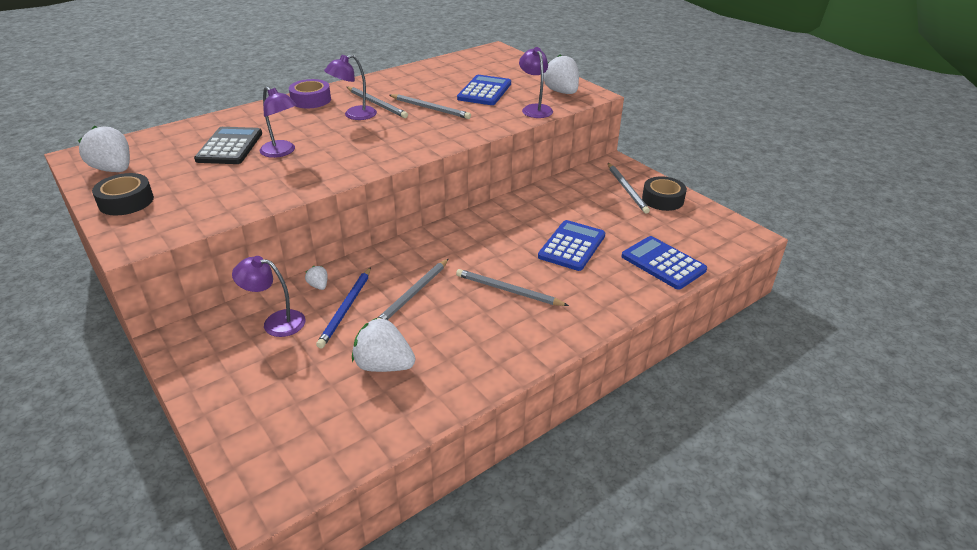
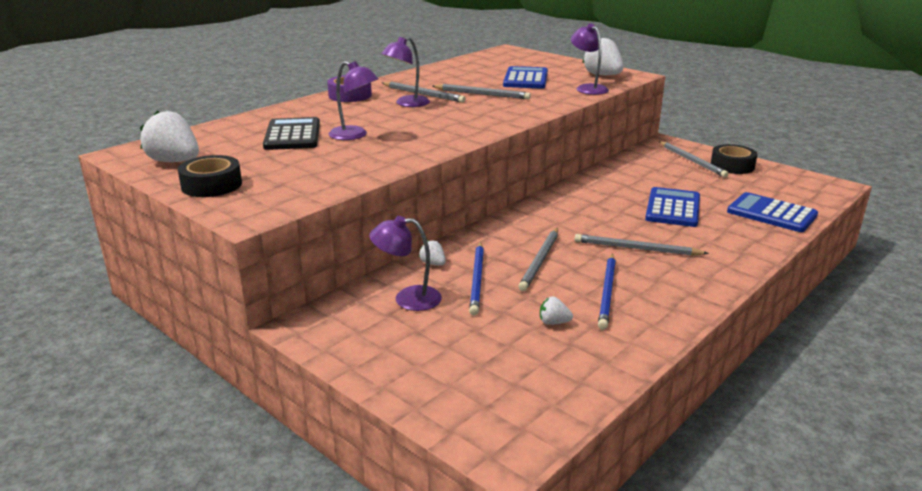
camera: 10 degrees left, 10 degrees down
(384, 365) = (553, 322): white strawberry -> white strawberry, size x0.48
(451, 338) = (607, 293): none -> blue pencil

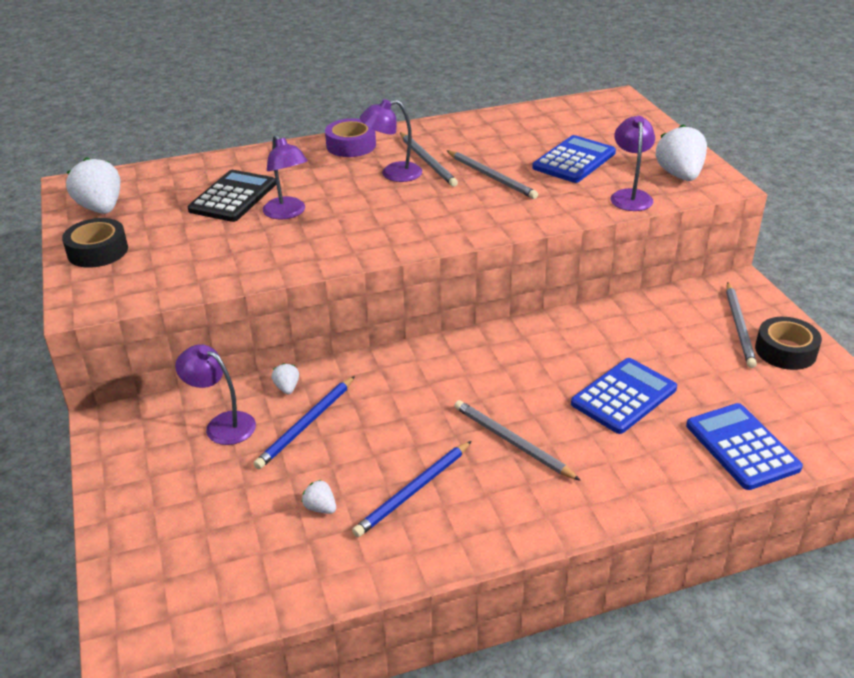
camera: 30 degrees right, 10 degrees up
(540, 261) = (392, 422): grey pencil -> none

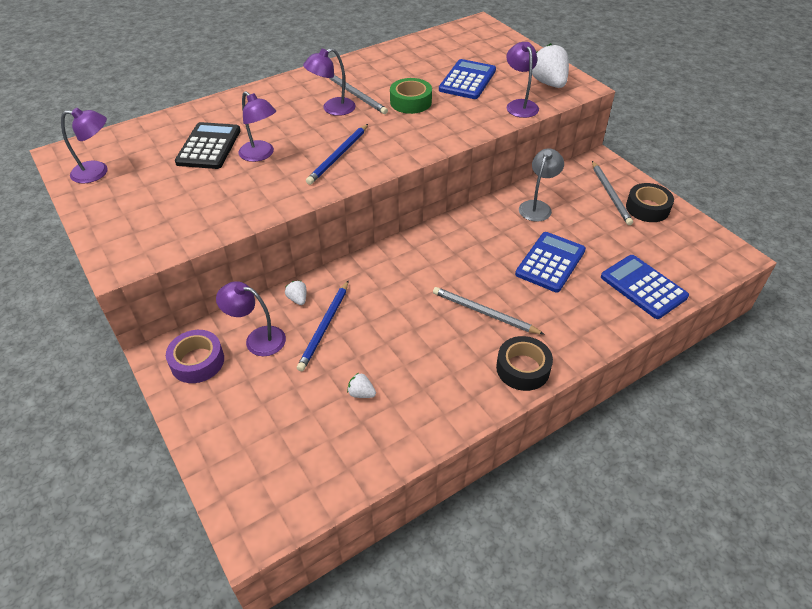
camera: 15 degrees left, 10 degrees up
(98, 251) = (111, 212): black tape -> black tape (523, 368)
(101, 208) = (97, 172): white strawberry -> purple lamp
(351, 145) = (288, 88): purple tape -> purple tape (197, 361)
(413, 491) = (426, 366): blue pencil -> blue pencil (338, 156)
(491, 177) = (410, 102): grey pencil -> green tape
(632, 327) = (537, 207): none -> grey lamp

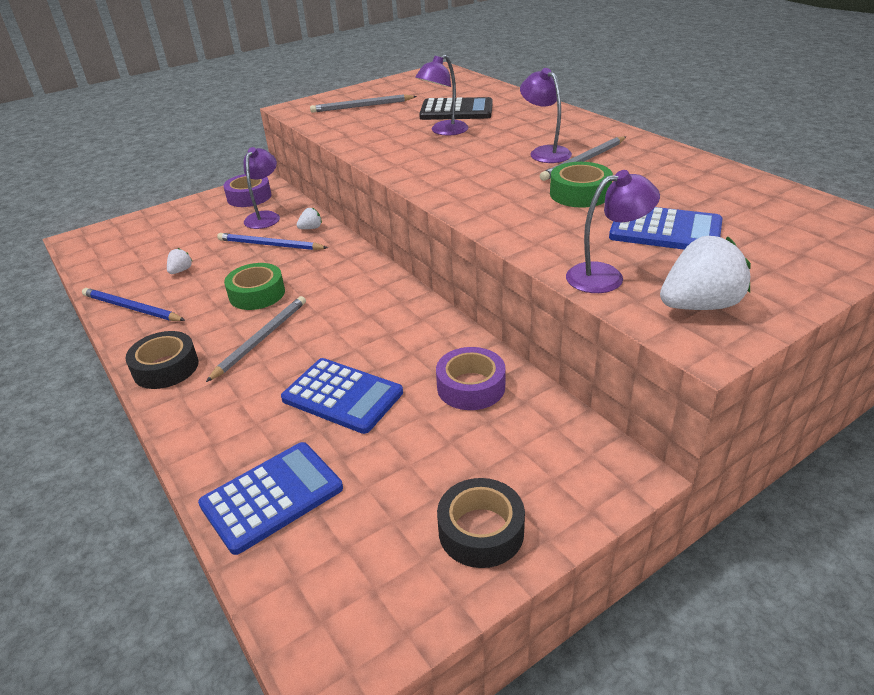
camera: 90 degrees right, 10 degrees down
(97, 172) = (413, 83): purple lamp -> none
(338, 156) = (445, 164): blue pencil -> blue pencil (131, 308)
(415, 325) = (257, 294): none -> green tape
(537, 207) = (471, 387): grey lamp -> purple tape
(610, 194) = (517, 479): grey pencil -> grey pencil (362, 106)

